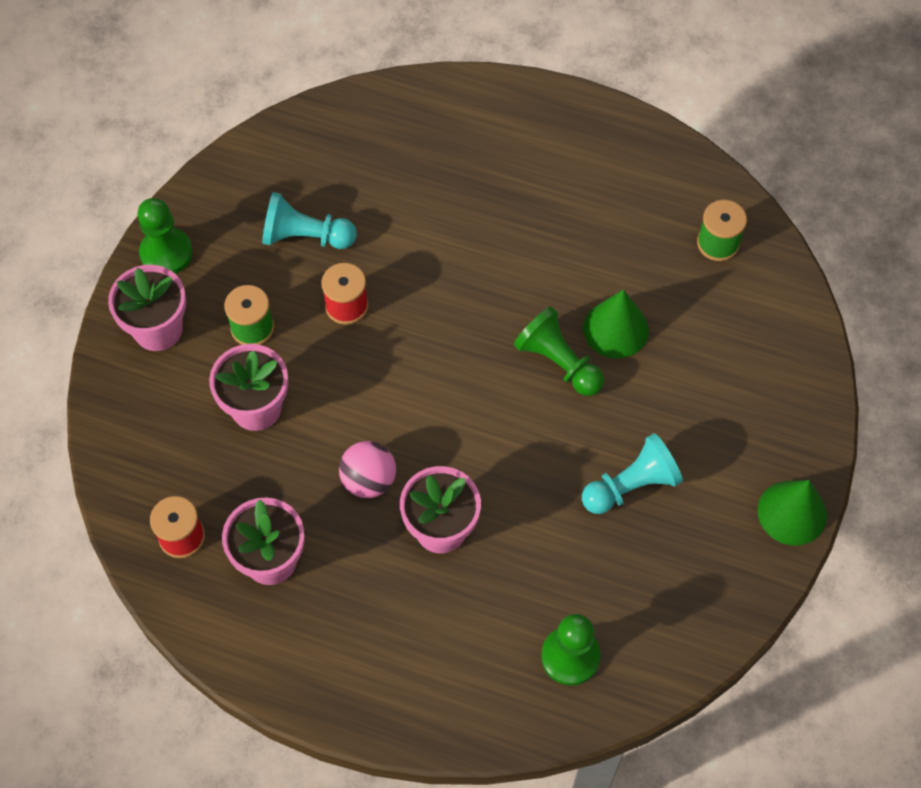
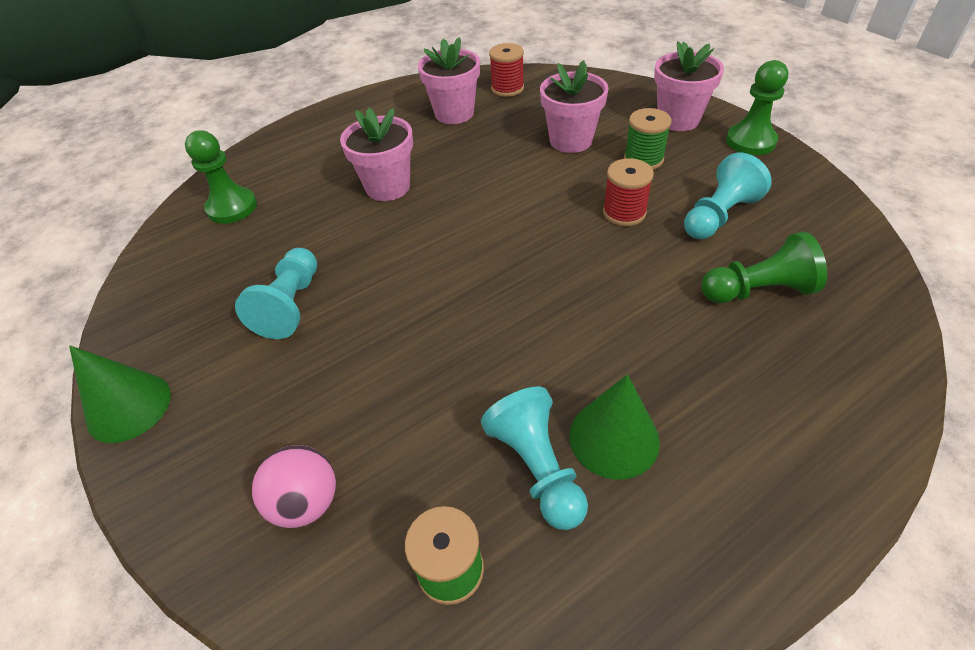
camera: 130 degrees right, 15 degrees down
(369, 480) = (461, 169): pink ball -> pink ball (306, 502)
(558, 362) = (446, 318): green pawn -> green pawn (758, 290)
(616, 329) = (437, 383): green cone -> green cone (614, 438)
(628, 237) = (537, 467): none -> turquoise pawn

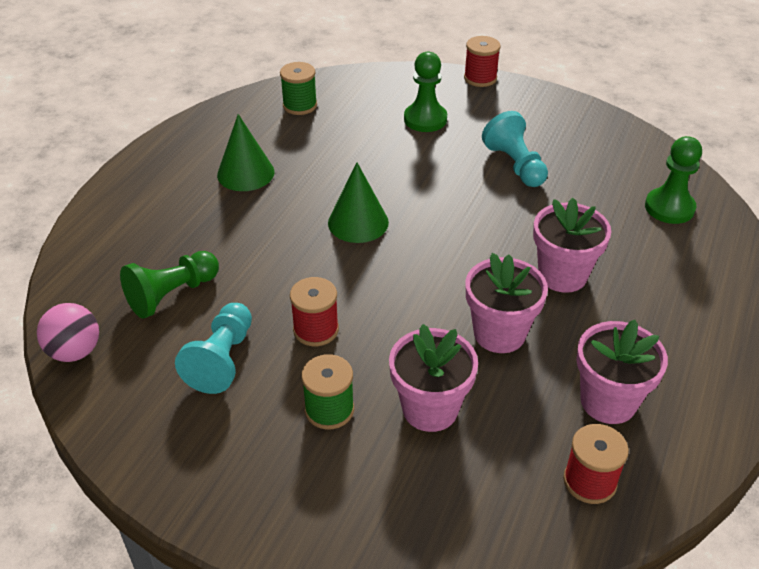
camera: 145 degrees right, 5 degrees down
(129, 407) = (534, 95): green cone -> green cone (358, 222)
(139, 485) = (480, 78): none -> red spool
(306, 502) = (390, 100): pink ball -> pink ball (75, 351)
(537, 467) = (282, 148): turquoise pawn -> none
(678, 120) = (316, 504): pink flower pot -> pink flower pot (499, 333)
(750, 141) = (209, 494): green pawn -> green pawn (425, 119)

